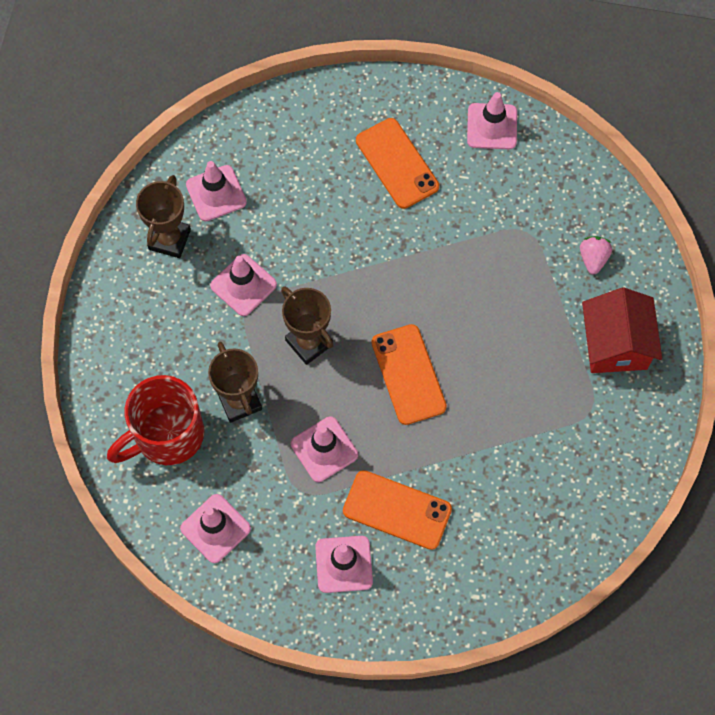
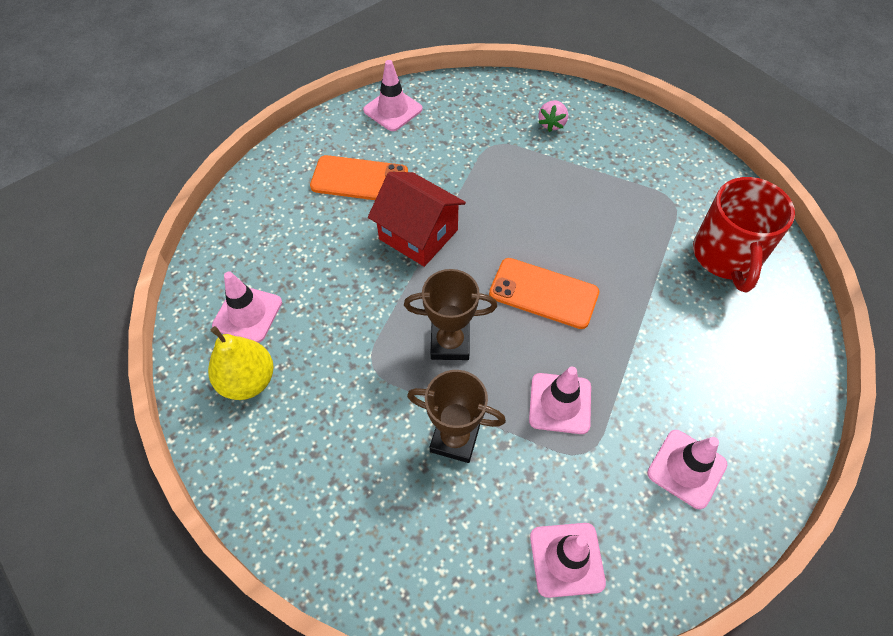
camera: 50 degrees left, 10 degrees down
(166, 435) = (432, 532): red mug -> red mug (726, 257)
(169, 239) = (248, 381): brown trophy -> yellow pear
(243, 285) = (350, 354): pink traffic cone -> none
(397, 510) = (662, 388): orange phone -> none
(593, 259) = (552, 124): pink strawberry -> pink strawberry turned 120 degrees counterclockwise
(615, 344) = (631, 154): red house -> red house (418, 234)

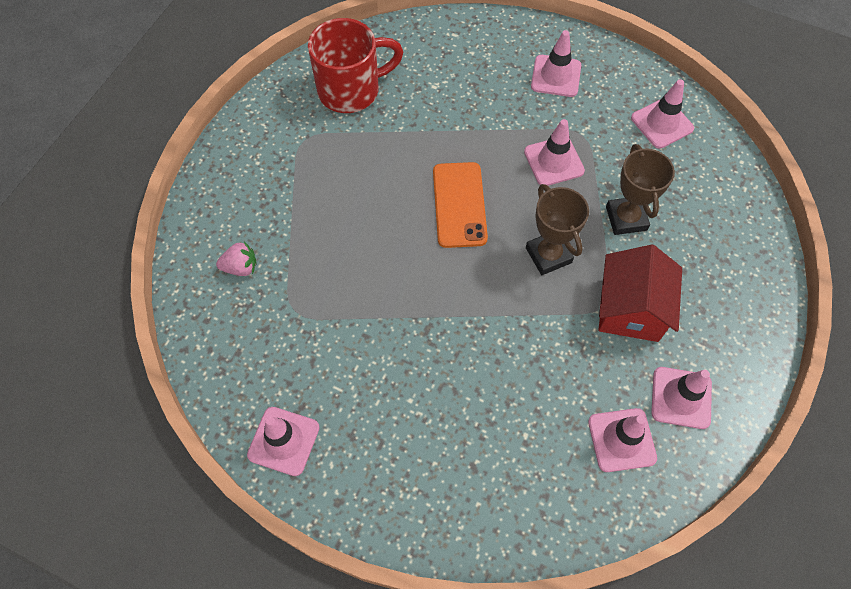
camera: 115 degrees left, 5 degrees up
(248, 381) = (681, 398): yellow pear -> pink traffic cone
(359, 179) = (406, 423): orange phone -> none
(418, 234) = (449, 331): red house -> red house (630, 309)

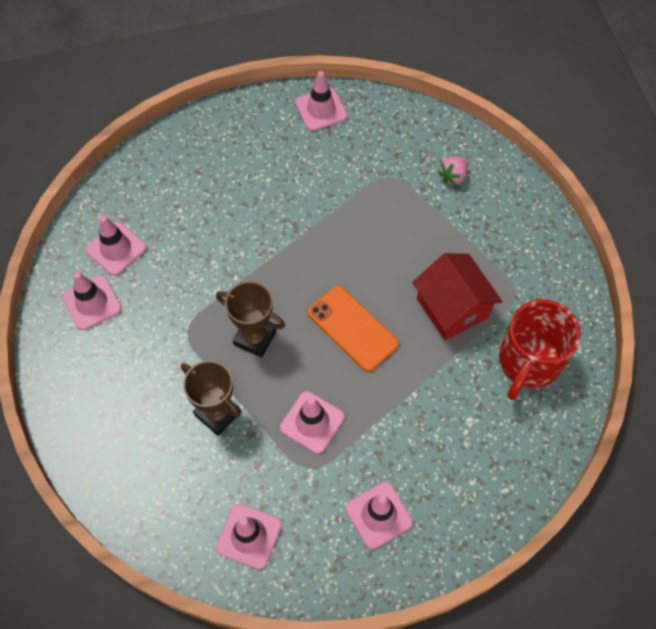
camera: 140 degrees right, 0 degrees up
(630, 309) = (166, 340): red house -> red house (452, 308)

